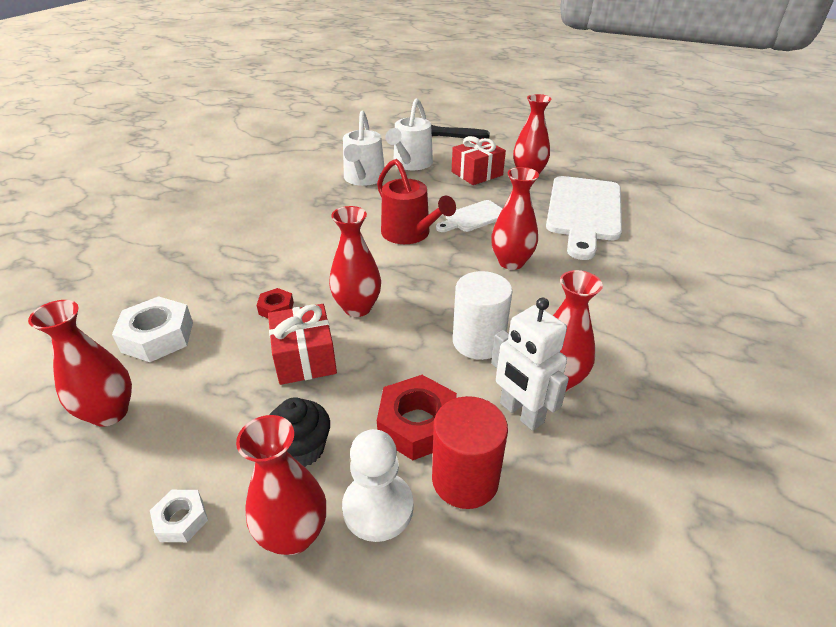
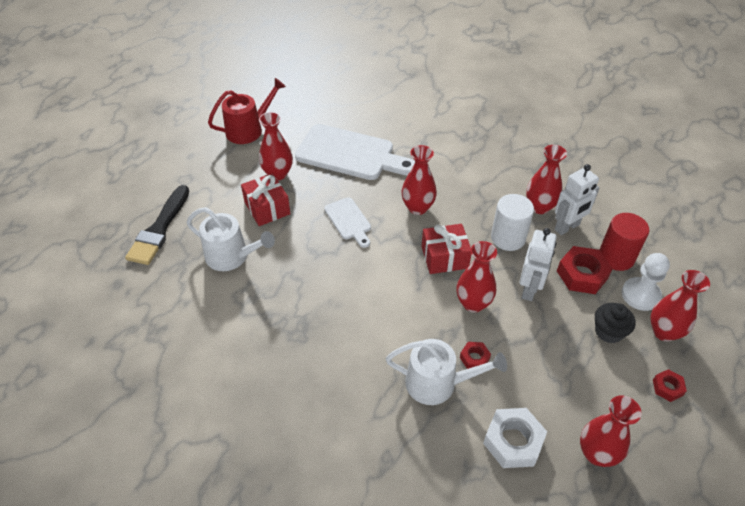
camera: 85 degrees left, 10 degrees up
(181, 519) = (667, 387): white nut -> red nut
(305, 358) = (530, 335): red gift -> red gift (444, 257)
(363, 178) = (256, 297): white watering can -> white watering can (437, 383)
(383, 360) = (529, 289): none -> white robot
(409, 234) = (370, 266): red watering can -> red watering can (248, 130)

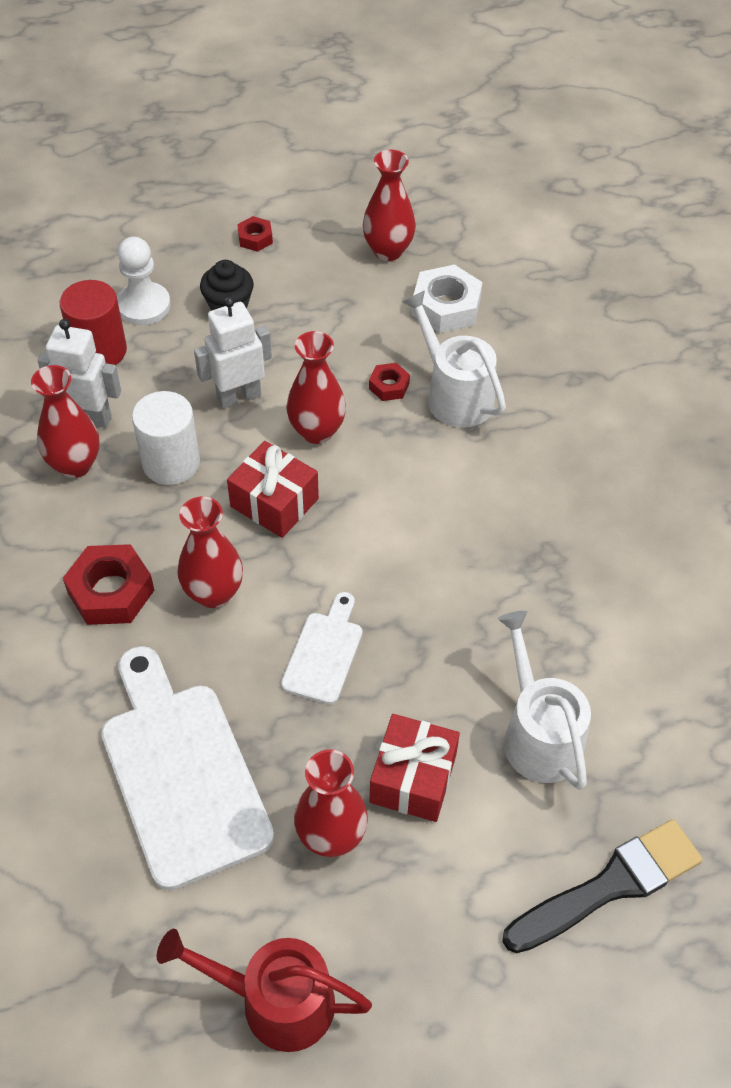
camera: 135 degrees left, 5 degrees up
(582, 275) = (163, 365): red nut -> red nut (111, 592)
(664, 332) = (181, 268): red vase -> none

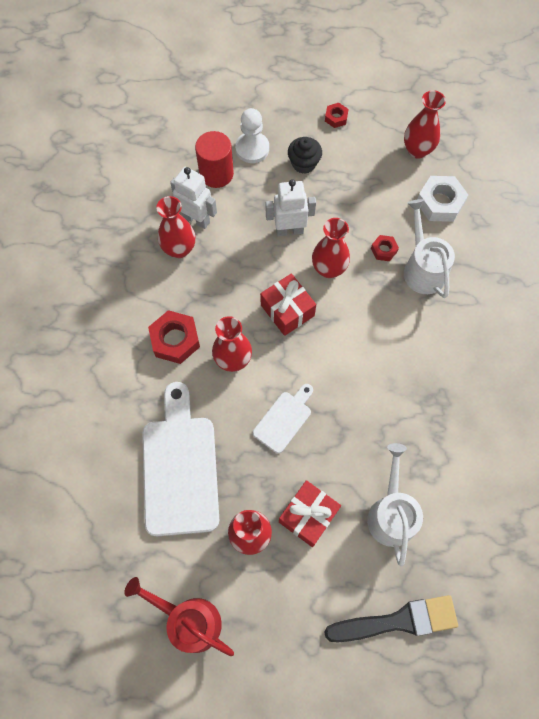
camera: 20 degrees right, 15 degrees up
(171, 463) = (235, 264): white cylinder -> none

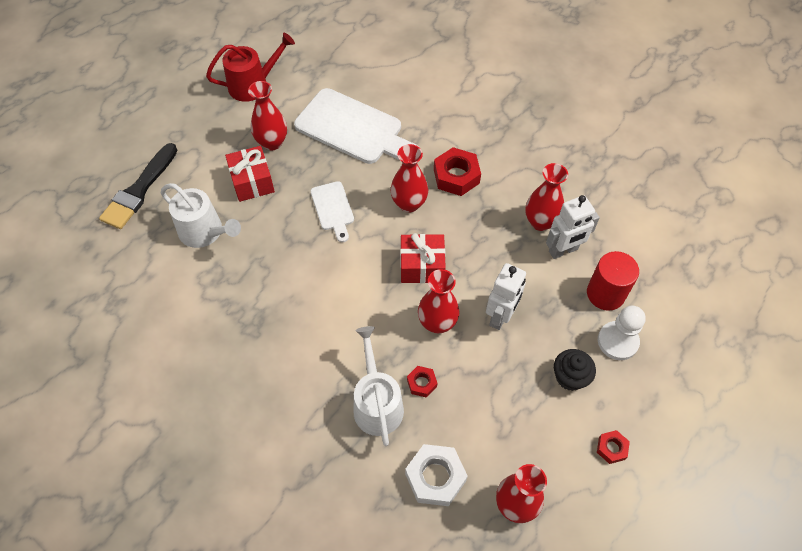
camera: 125 degrees right, 10 degrees down
(422, 268) = (377, 404): white watering can -> white watering can turned 120 degrees counterclockwise

